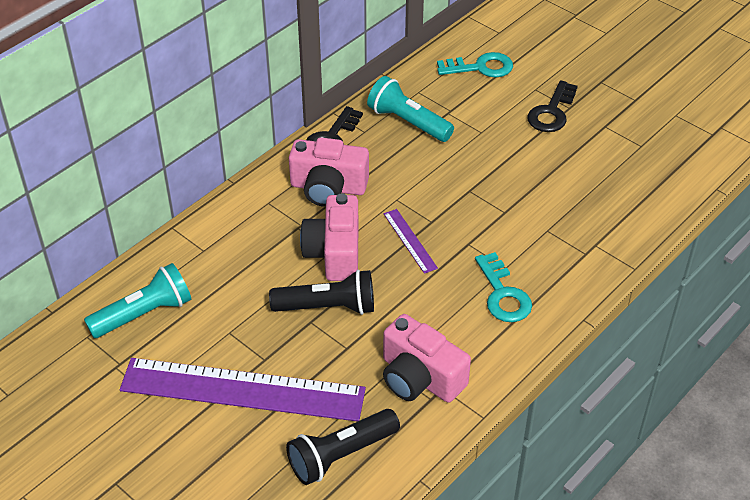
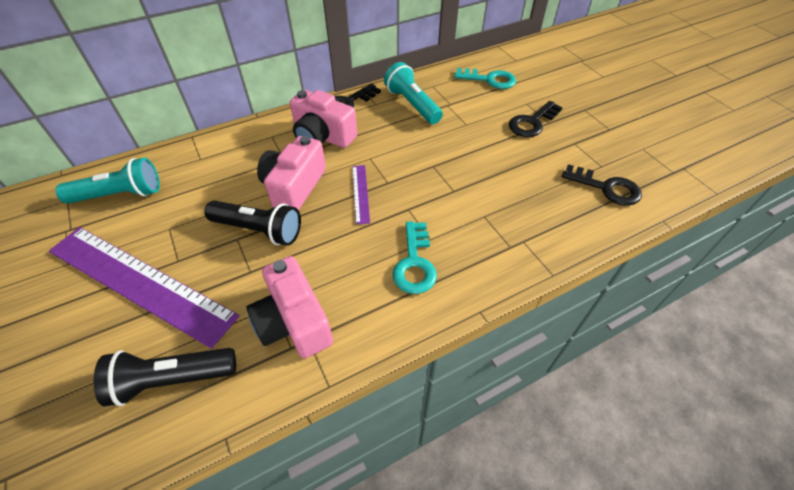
camera: 20 degrees right, 5 degrees up
(654, 168) = (606, 188): none -> black key

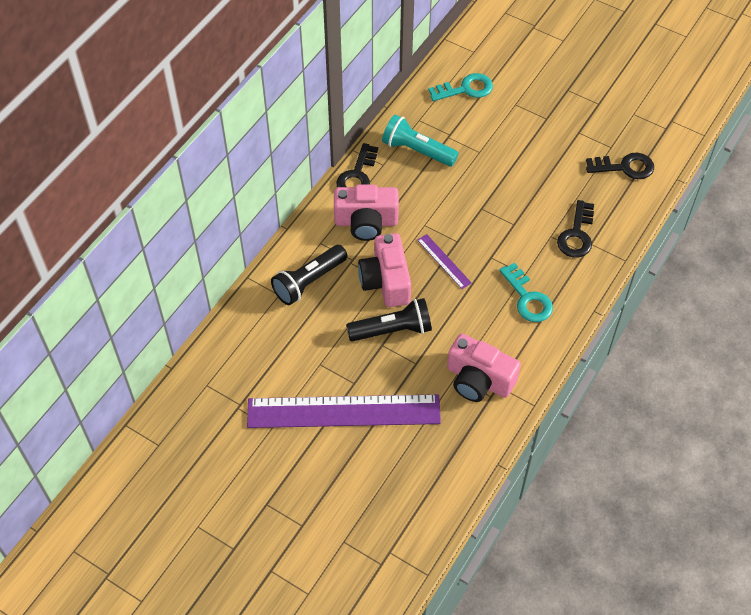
camera: 30 degrees left, 5 degrees up
(120, 195) = (247, 358): turquoise flashlight -> none
(171, 379) = (433, 453): black flashlight -> black flashlight (308, 282)
(532, 122) = (533, 125): black key -> black key (576, 234)

